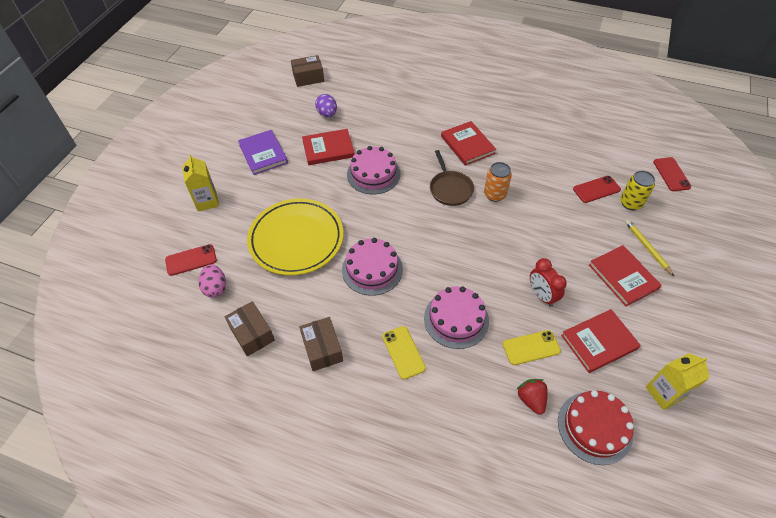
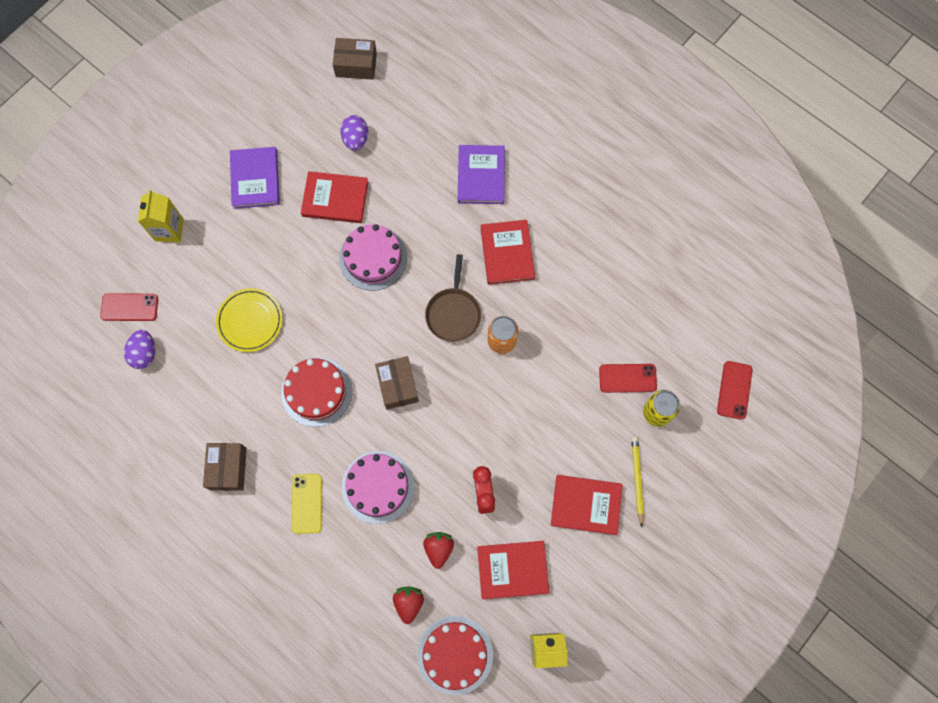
camera: 20 degrees right, 20 degrees up
(215, 288) = (144, 353): pink egg -> purple egg
(252, 334) = (164, 424): brown box -> brown box (398, 385)
(296, 239) = (250, 321): yellow plate -> yellow plate, size x0.59
(372, 269) = (316, 391): pink cake -> red cake
(425, 110) = (481, 176): none -> purple book
(531, 347) = (438, 548): yellow phone -> red strawberry
(623, 277) = (586, 505): red book -> red book turned 75 degrees counterclockwise

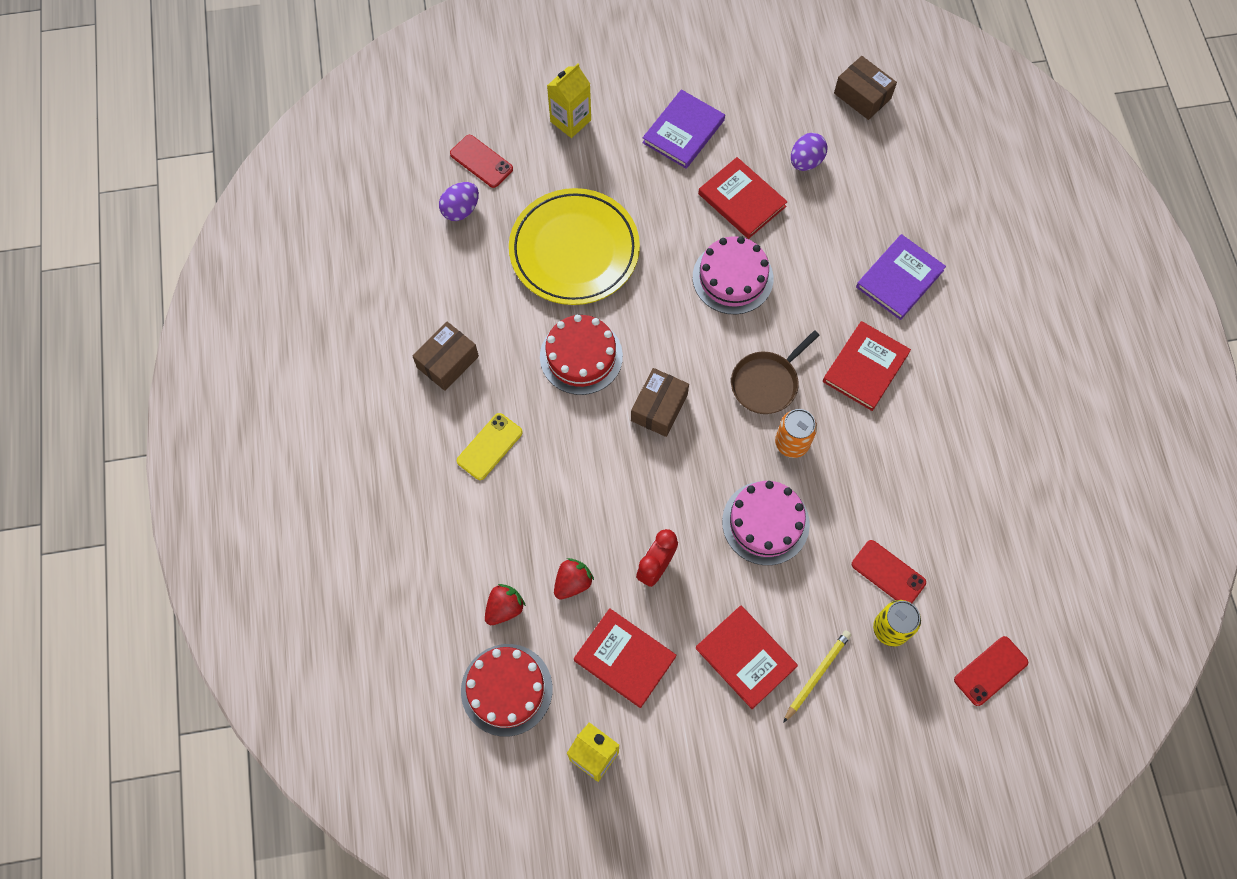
camera: 40 degrees right, 5 degrees down
(250, 321) = (574, 250): yellow plate -> yellow plate, size x1.70
(378, 487) = (565, 483): pink cake -> pink cake (765, 522)

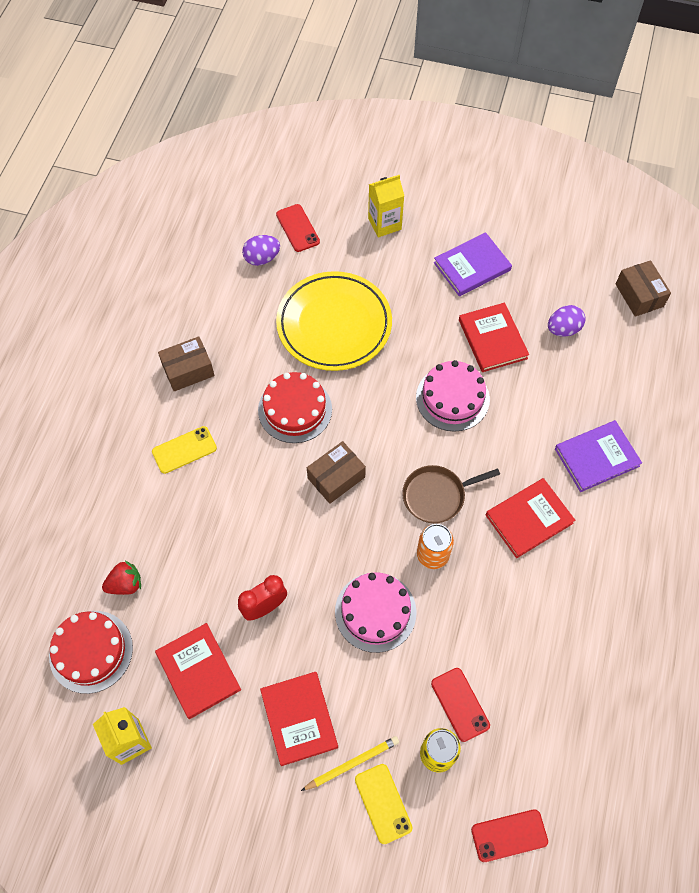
camera: 25 degrees right, 5 degrees down
(572, 582) = (190, 588): red strawberry -> none
(864, 697) = (383, 803): none -> yellow phone

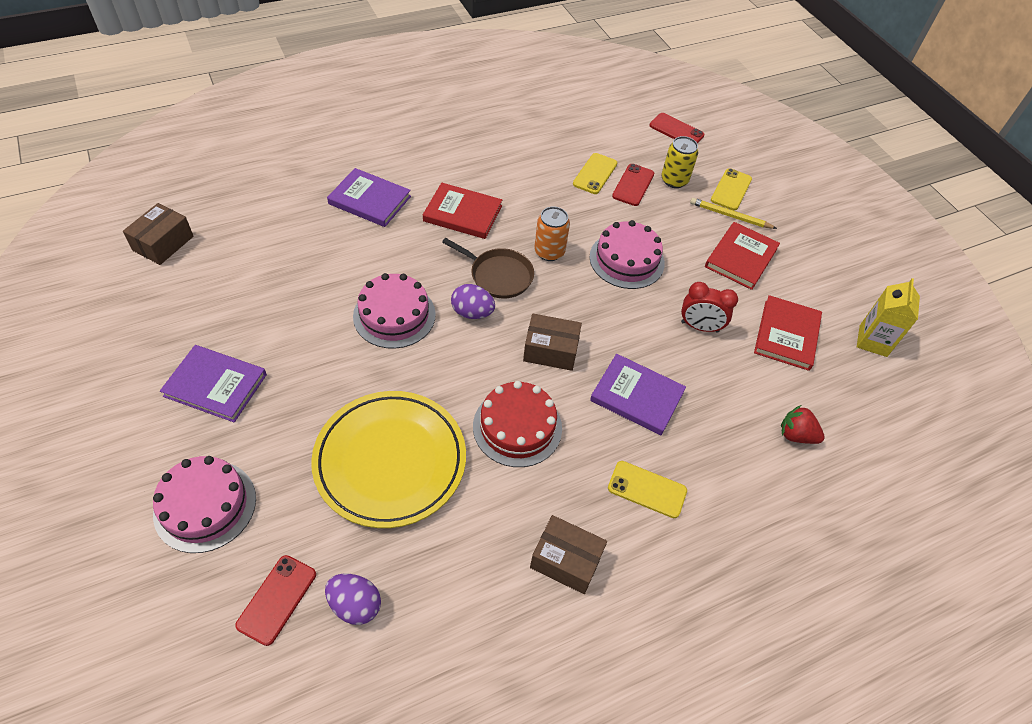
camera: 135 degrees left, 10 degrees down
(91, 651) = (862, 416): red cake -> none
(250, 503) = (637, 396): none -> purple book
(384, 224) = (205, 505): yellow carton -> pink cake
(492, 339) = (301, 321): red book -> none
(501, 680) = (595, 174): none -> yellow phone
(563, 329) = (248, 277): purple egg -> purple egg (472, 312)

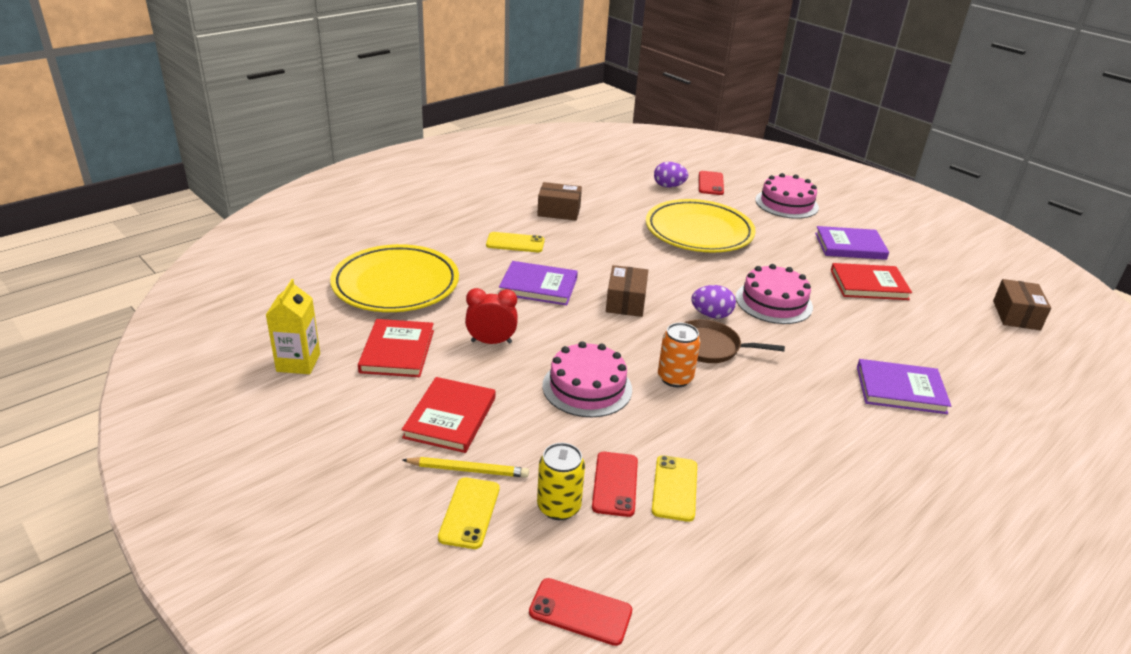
camera: 165 degrees right, 20 degrees down
(462, 213) = (794, 397): red book -> red book (869, 285)
(517, 427) = (625, 257): red cake -> none
(550, 350) = (625, 302): brown box -> brown box turned 75 degrees counterclockwise
(796, 435) = (396, 284): red strawberry -> yellow plate

